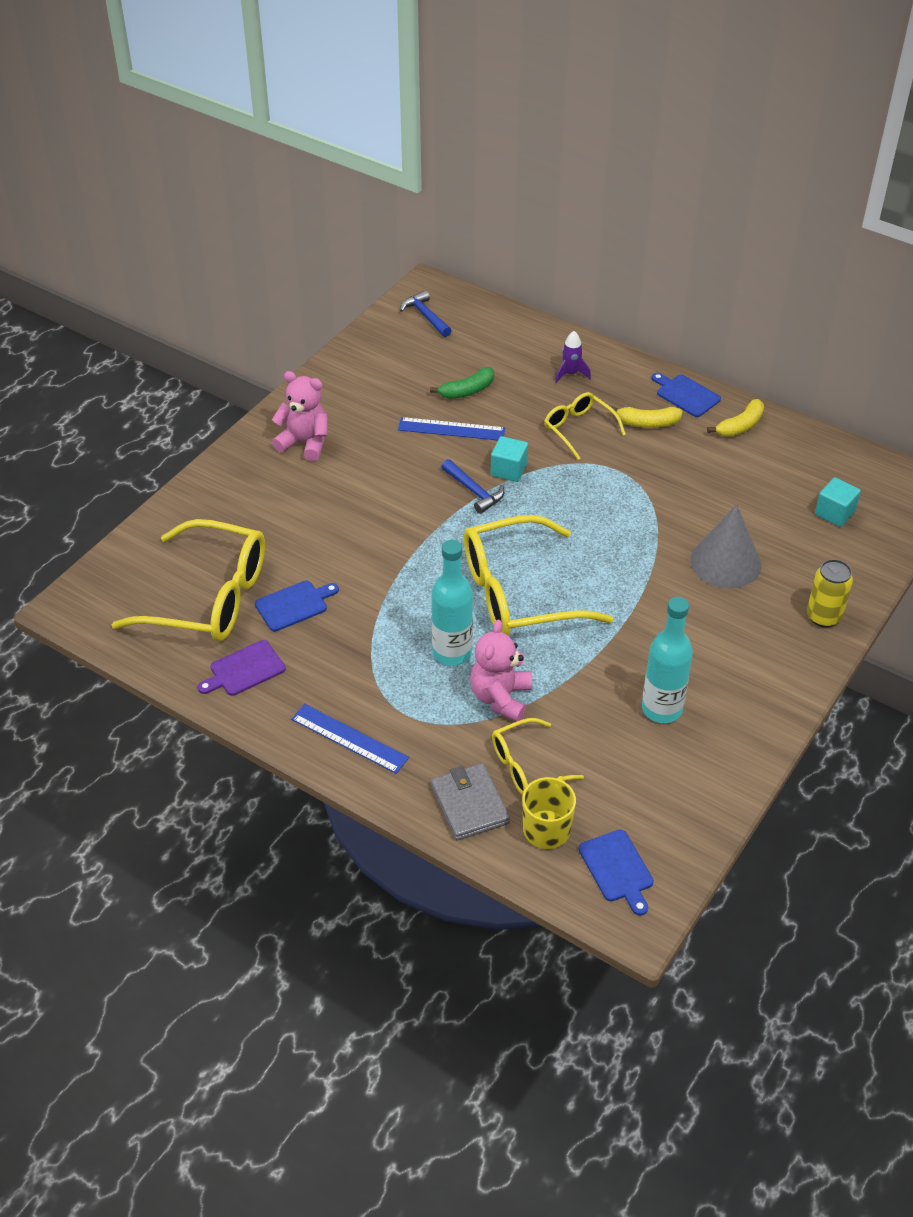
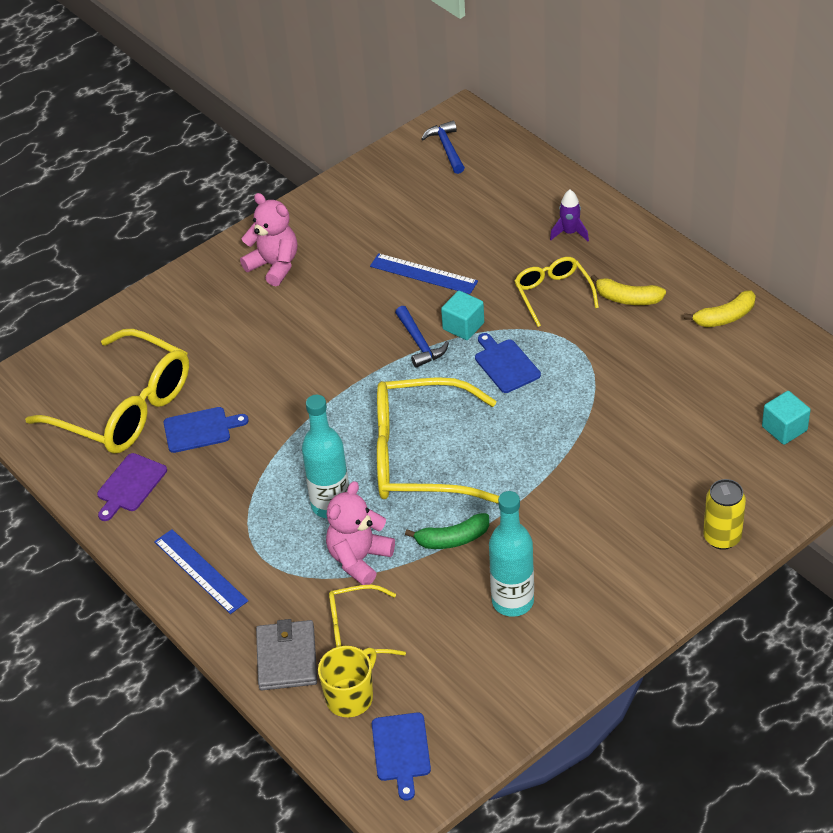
camera: 20 degrees right, 0 degrees up
(244, 670) = (130, 485): purple cutting board -> purple cutting board turned 45 degrees counterclockwise
(467, 391) = (456, 235): green banana -> green banana (452, 539)
(686, 395) = (681, 274): blue cutting board -> blue cutting board (505, 364)
(725, 562) = (644, 461): grey cone -> none

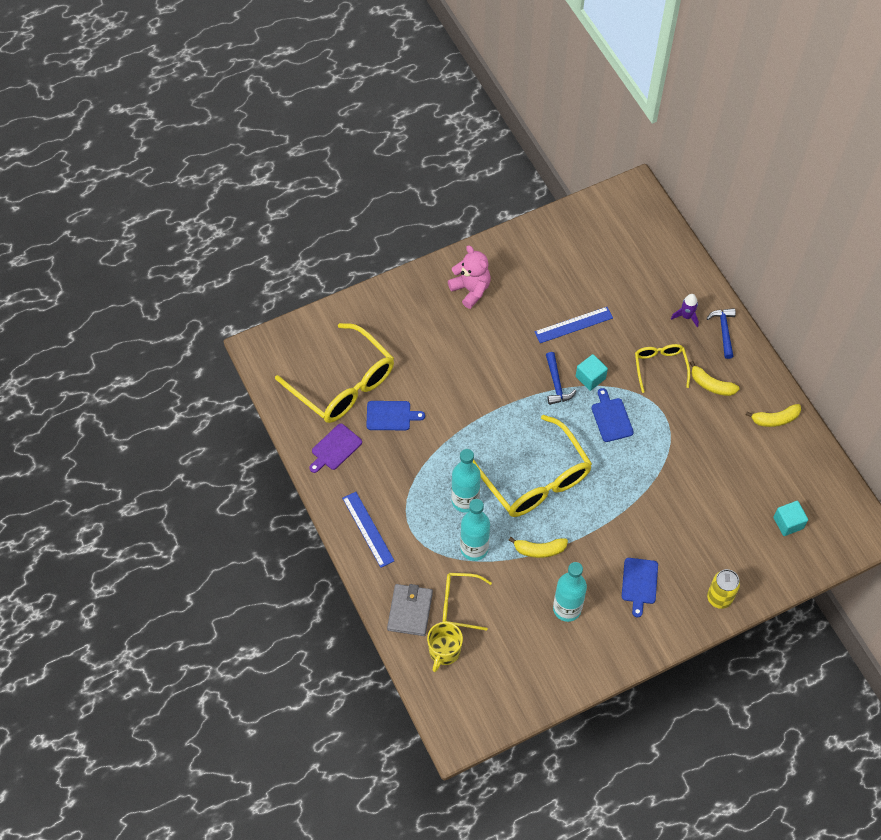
camera: 10 degrees right, 15 degrees up
(350, 697) = (444, 651): yellow mug -> yellow mug turned 150 degrees clockwise
(359, 559) = (474, 548): pink teddy bear -> turquoise bottle
(401, 750) = (467, 699): blue cutting board -> blue cutting board (639, 583)
(421, 456) = (534, 478): yellow glasses -> yellow glasses turned 135 degrees counterclockwise
(423, 274) = (573, 325): blue ruler -> blue ruler turned 60 degrees counterclockwise
(447, 148) = (618, 216): blue hammer -> blue hammer (724, 331)
(452, 539) = (539, 550): green banana -> yellow banana

